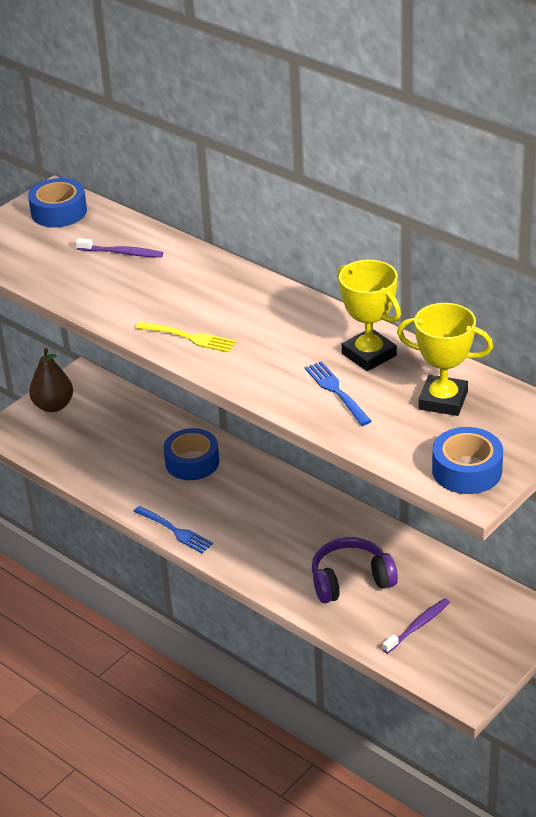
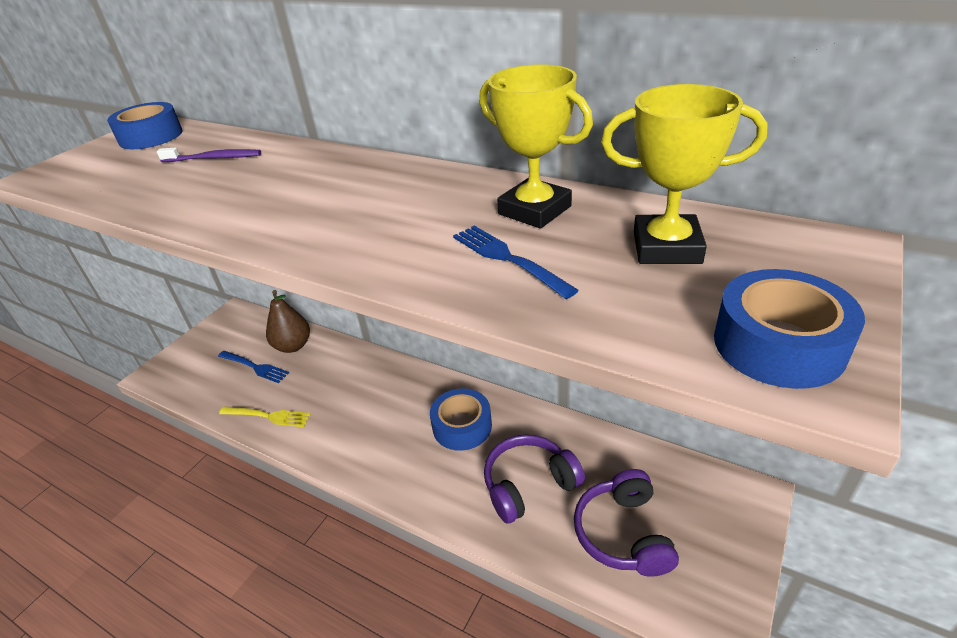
camera: 10 degrees left, 0 degrees up
(53, 406) = (205, 343): brown pear -> brown pear (293, 346)
(174, 530) = (326, 455): blue fork -> blue fork (254, 367)
(188, 337) = (289, 225): yellow fork -> yellow fork (267, 416)
(192, 462) = (339, 376): blue tape -> blue tape (462, 426)
(418, 626) = (623, 533): purple toothbrush -> purple headphones

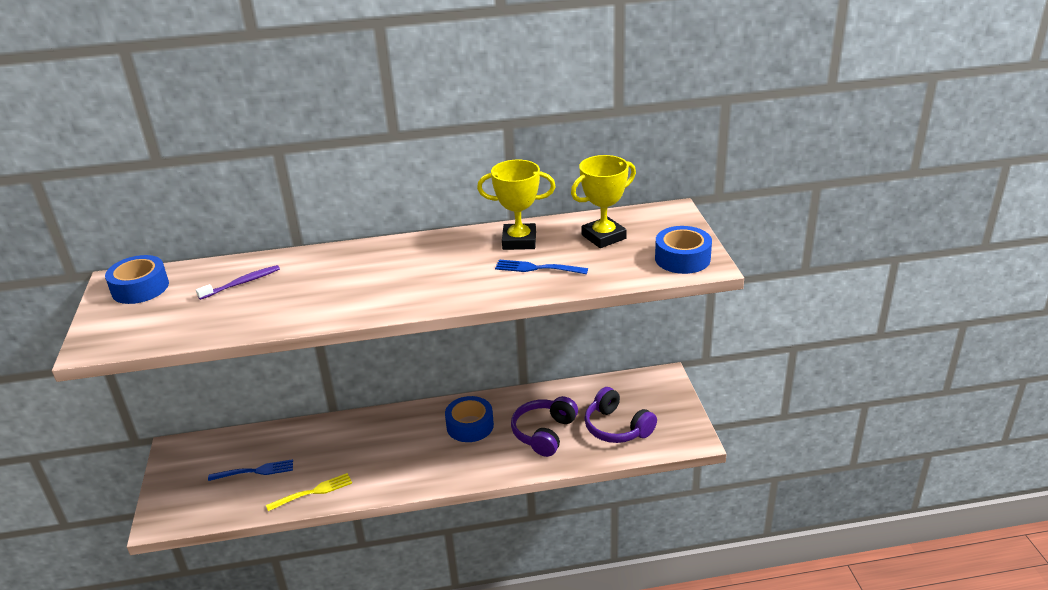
camera: 40 degrees left, 5 degrees down
(293, 346) = (271, 443): brown pear -> none

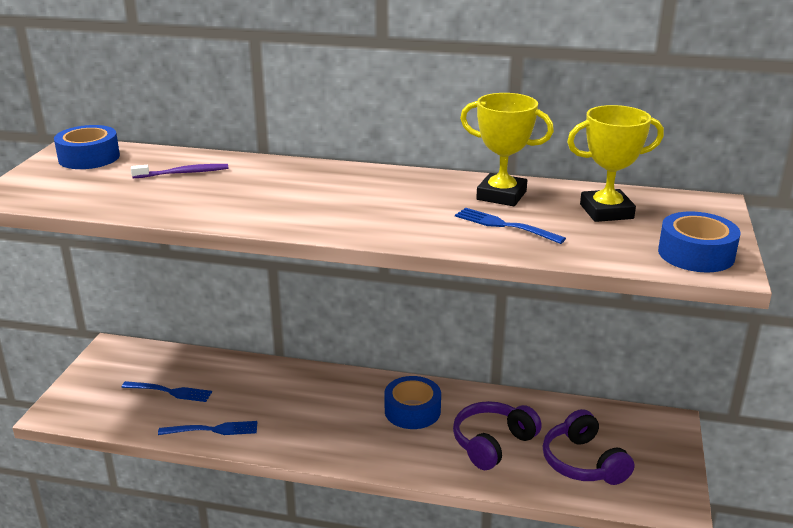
camera: 20 degrees right, 5 degrees down
(312, 492) = (212, 430): yellow fork -> blue fork

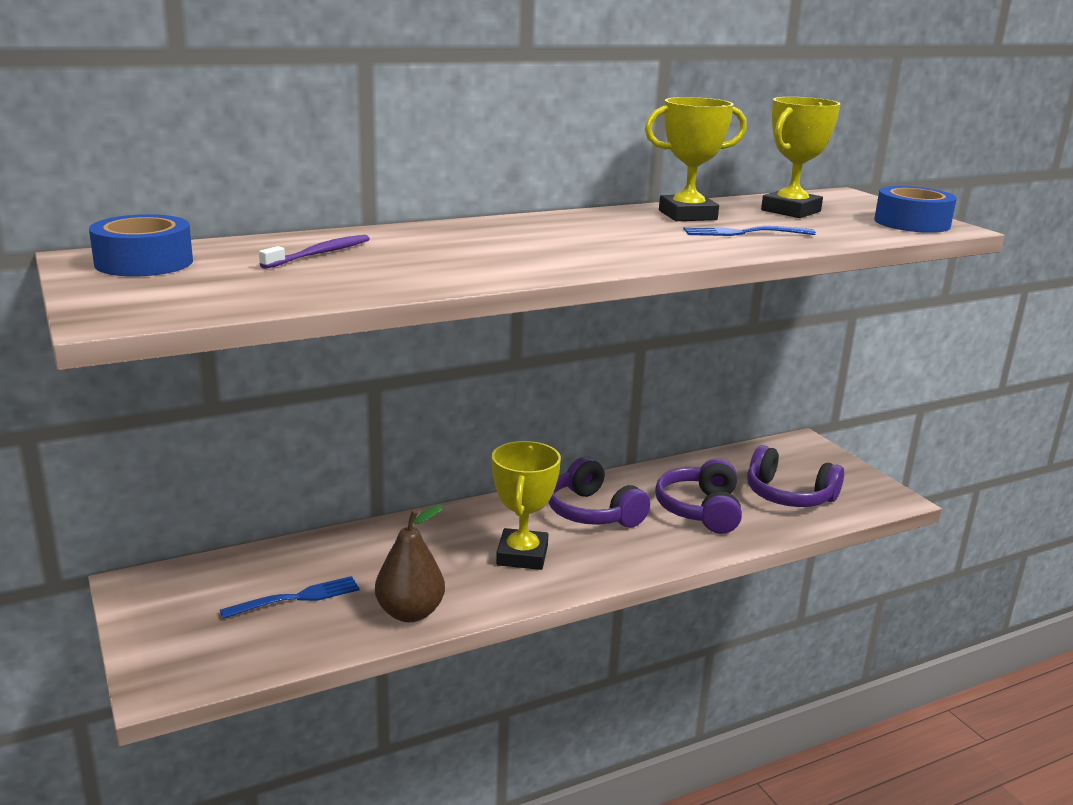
camera: 40 degrees left, 5 degrees down
(212, 430) = (410, 613): blue fork -> brown pear
(323, 422) = (522, 555): none -> yellow trophy
(412, 411) = (593, 512): blue tape -> purple headphones

